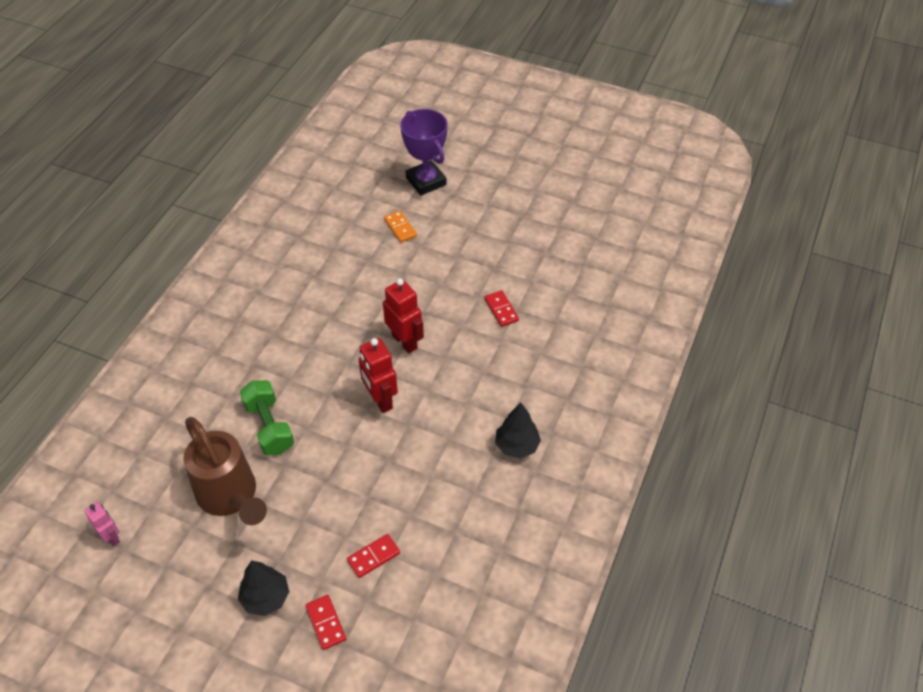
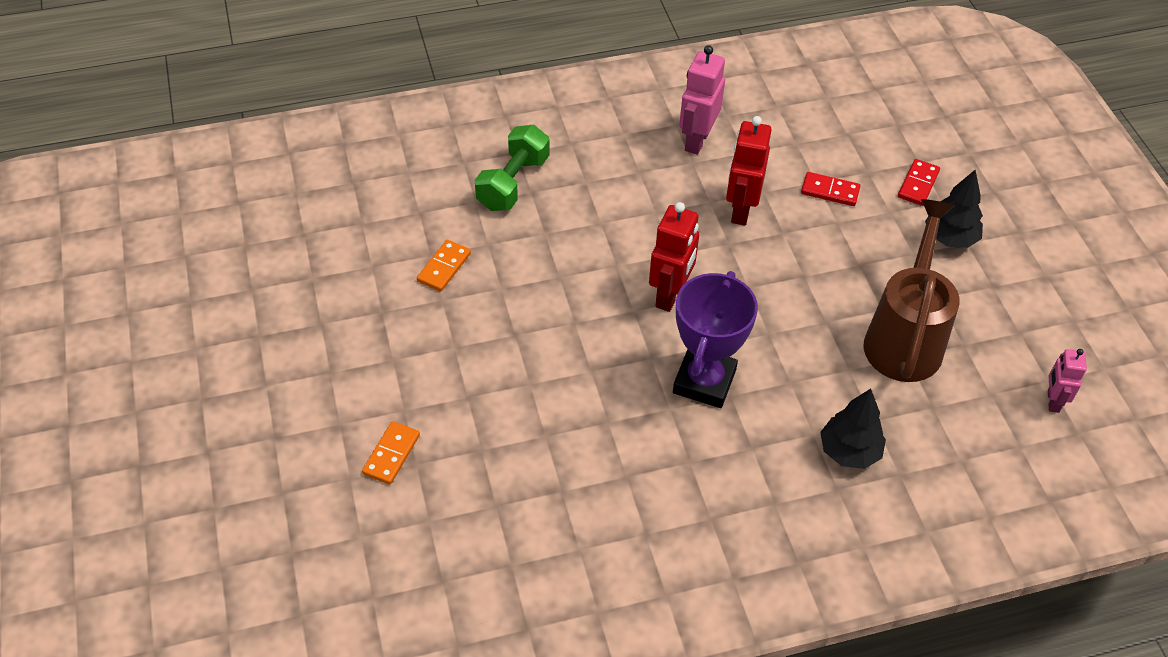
camera: 130 degrees left, 0 degrees up
(269, 427) = (802, 367): green dumbbell -> green dumbbell (513, 183)
(405, 341) = (573, 325): red robot -> red robot (740, 210)
(426, 181) = (269, 487): purple trophy -> purple trophy (704, 381)
(492, 510) = (696, 140): none -> pink robot
(501, 310) = (444, 267): red domino -> orange domino
(517, 445) = (610, 160): black tree -> black tree (849, 451)

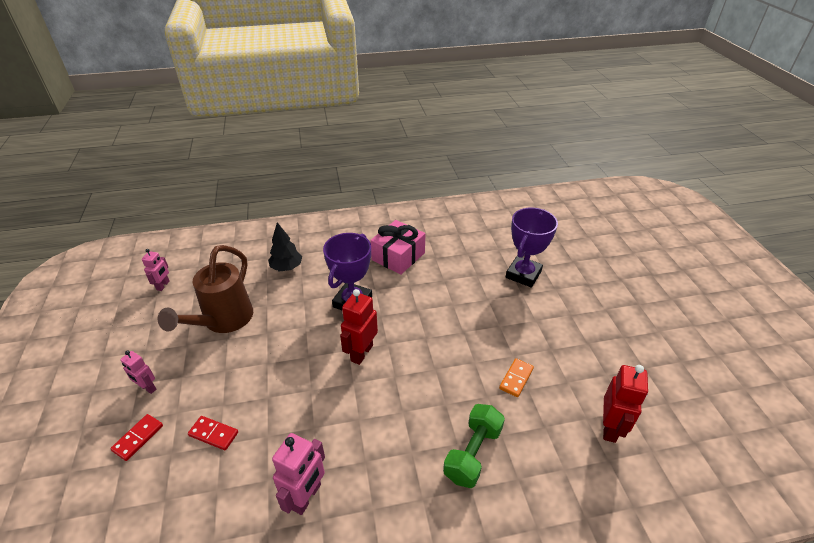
camera: 175 degrees left, 10 degrees down
(391, 454) = (523, 274): orange domino -> purple trophy
(637, 490) = (398, 256): none -> pink gift
(740, 210) = (292, 418): red robot -> red robot (610, 428)
(950, 238) = (147, 388): black tree -> pink robot

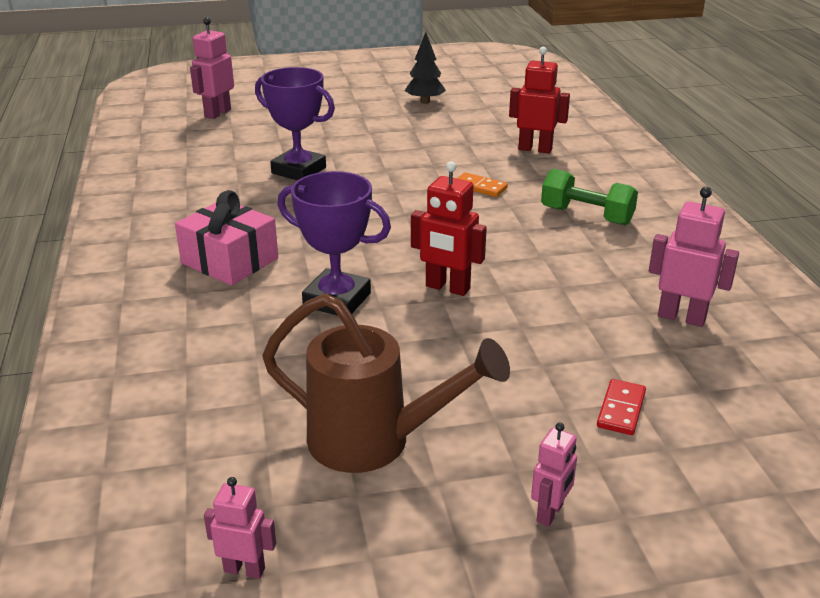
camera: 90 degrees left, 10 degrees down
(138, 438) = (655, 496): red domino -> none
(287, 267) = (227, 379): black tree -> black tree (425, 102)
(609, 227) = (217, 113): none -> pink robot

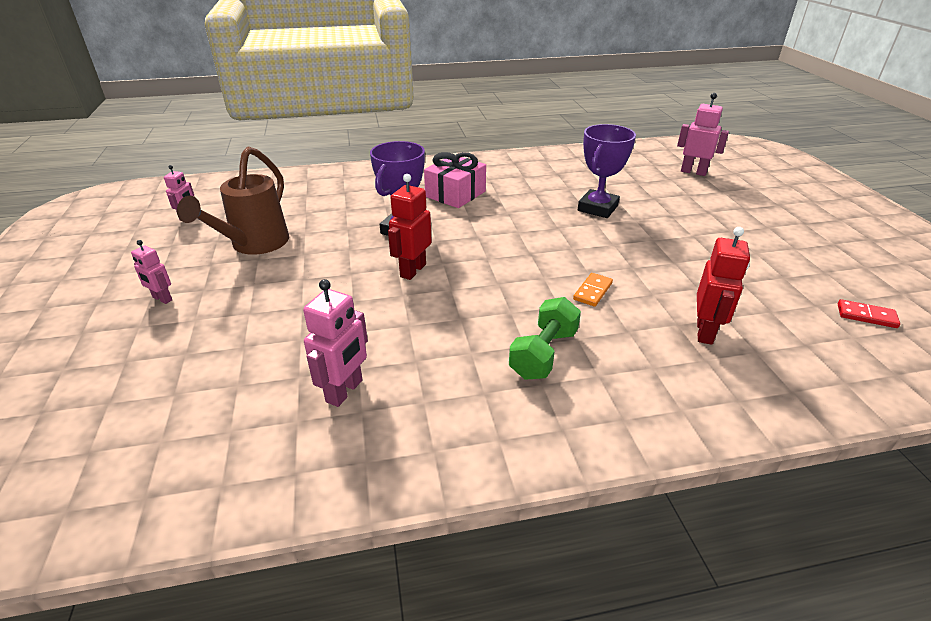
camera: 90 degrees right, 5 degrees up
(425, 102) = (798, 264): black tree -> none
(621, 409) = (237, 337): red domino -> red domino (866, 316)

